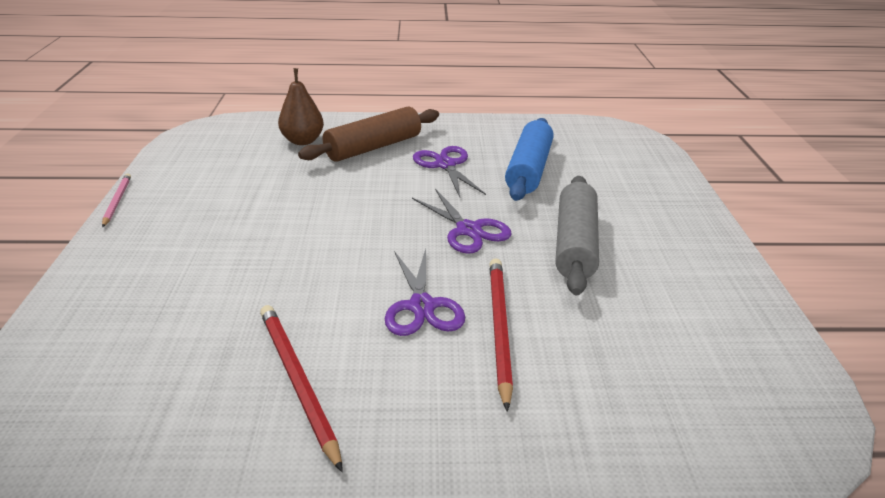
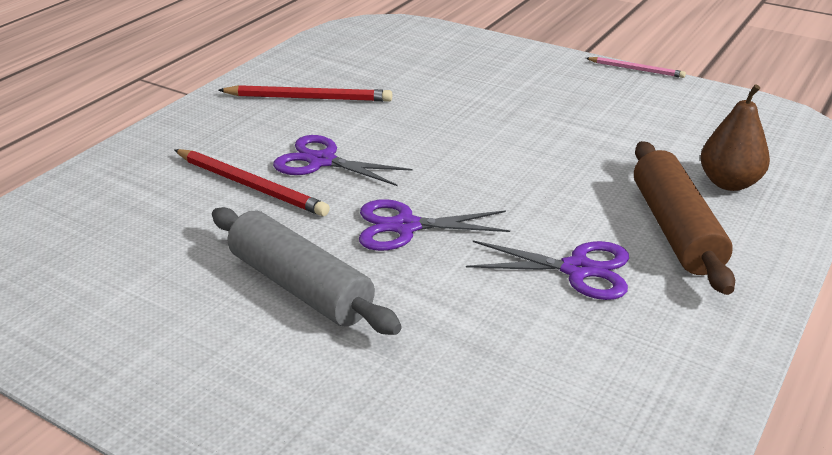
camera: 125 degrees right, 0 degrees up
(529, 170) = (503, 341): blue rolling pin -> none

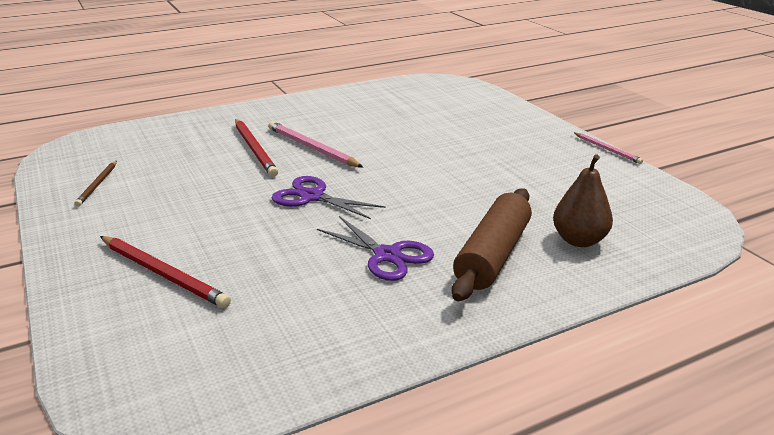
camera: 30 degrees right, 5 degrees down
(90, 310) = (97, 185): none -> brown pencil
(300, 286) = (211, 208): grey rolling pin -> none
(309, 98) = (350, 112): red pencil -> red pencil (163, 274)
(322, 161) = (311, 148): purple scissors -> pink pencil

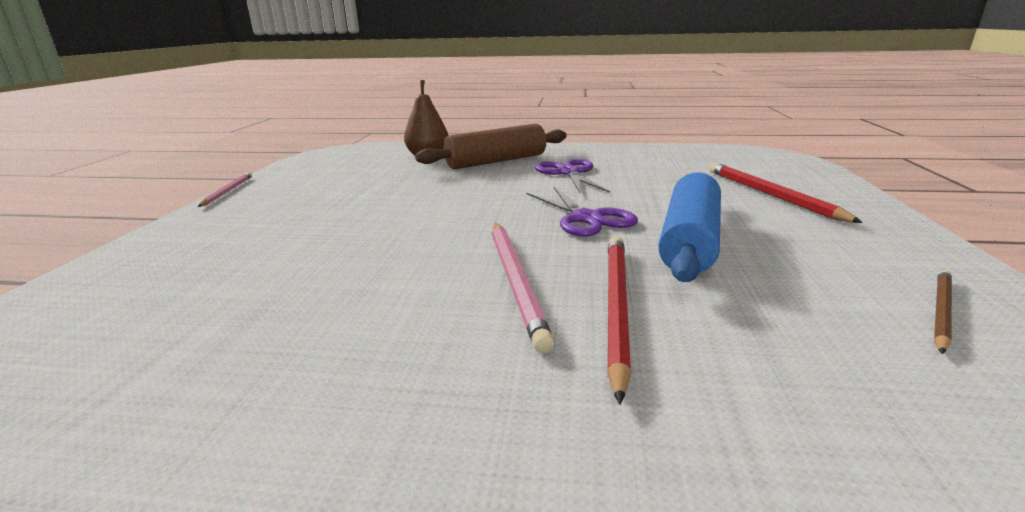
camera: 145 degrees left, 5 degrees down
(230, 195) = (690, 241): none -> blue rolling pin

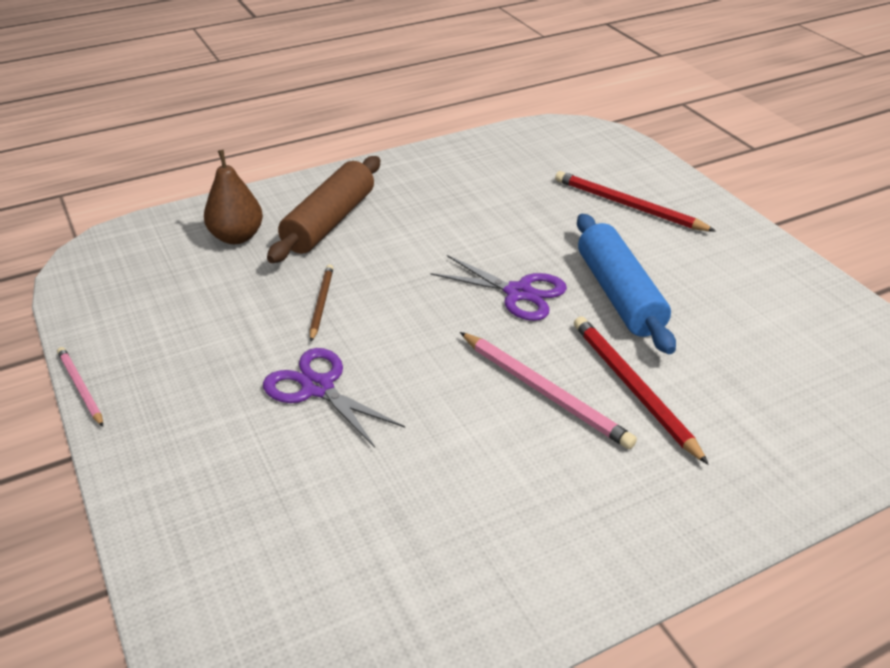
camera: 35 degrees left, 15 degrees up
(568, 173) = (429, 222): purple scissors -> purple scissors (318, 387)
(941, 311) = (799, 313): brown pencil -> brown pencil (321, 303)

